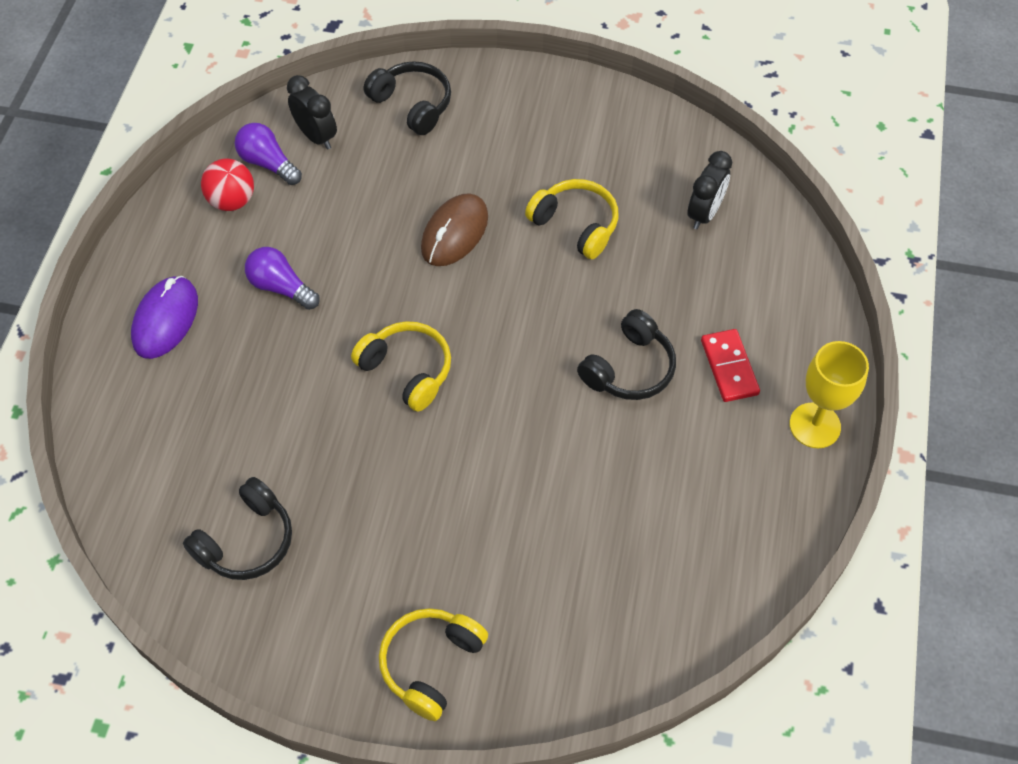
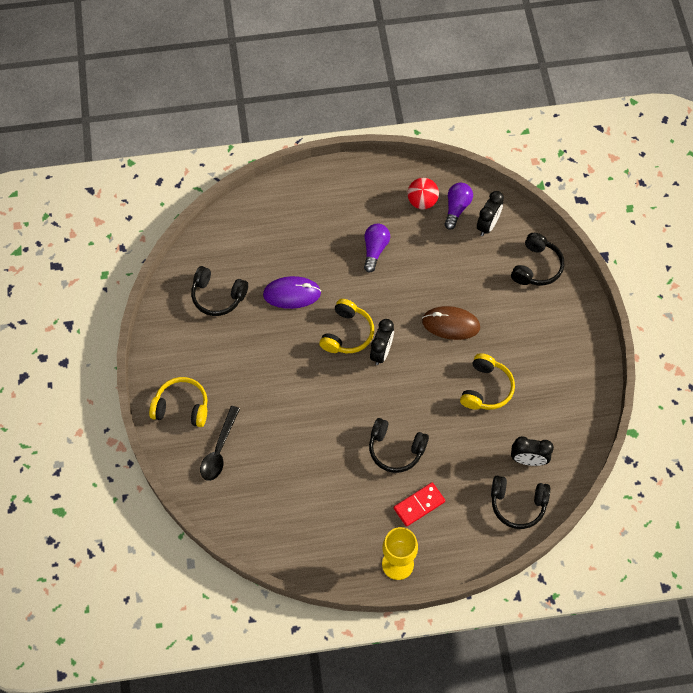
camera: 70 degrees right, 5 degrees up
(165, 319) = (331, 203): purple mouse -> purple mouse (292, 294)
(460, 335) = (381, 352): none -> black clock
(535, 626) = (219, 450): none -> black spoon
(767, 248) = (517, 504): none -> black headphones

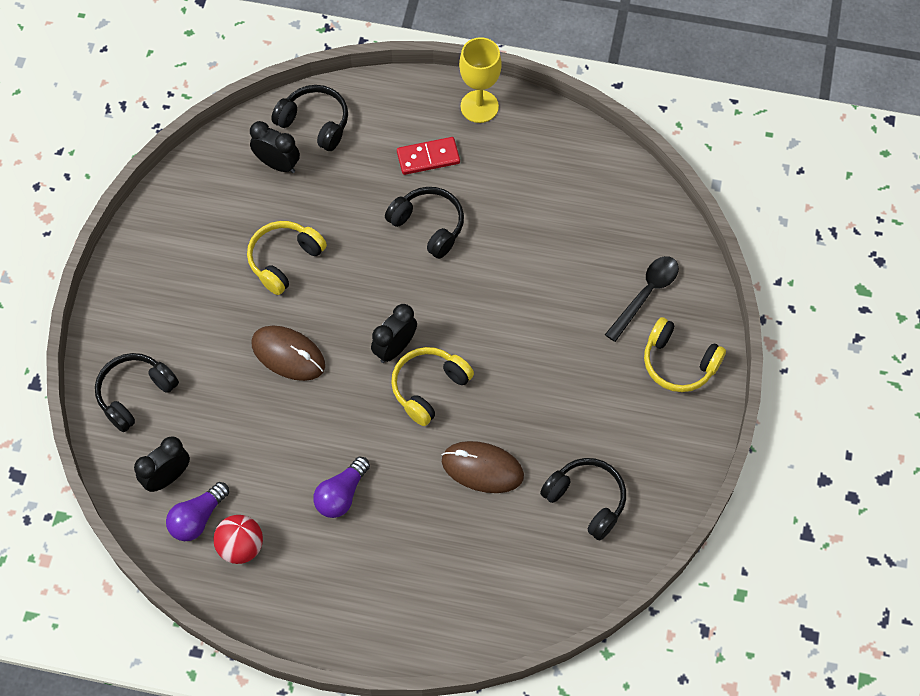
camera: 160 degrees left, 0 degrees up
(292, 294) = (482, 468): purple mouse -> brown mouse

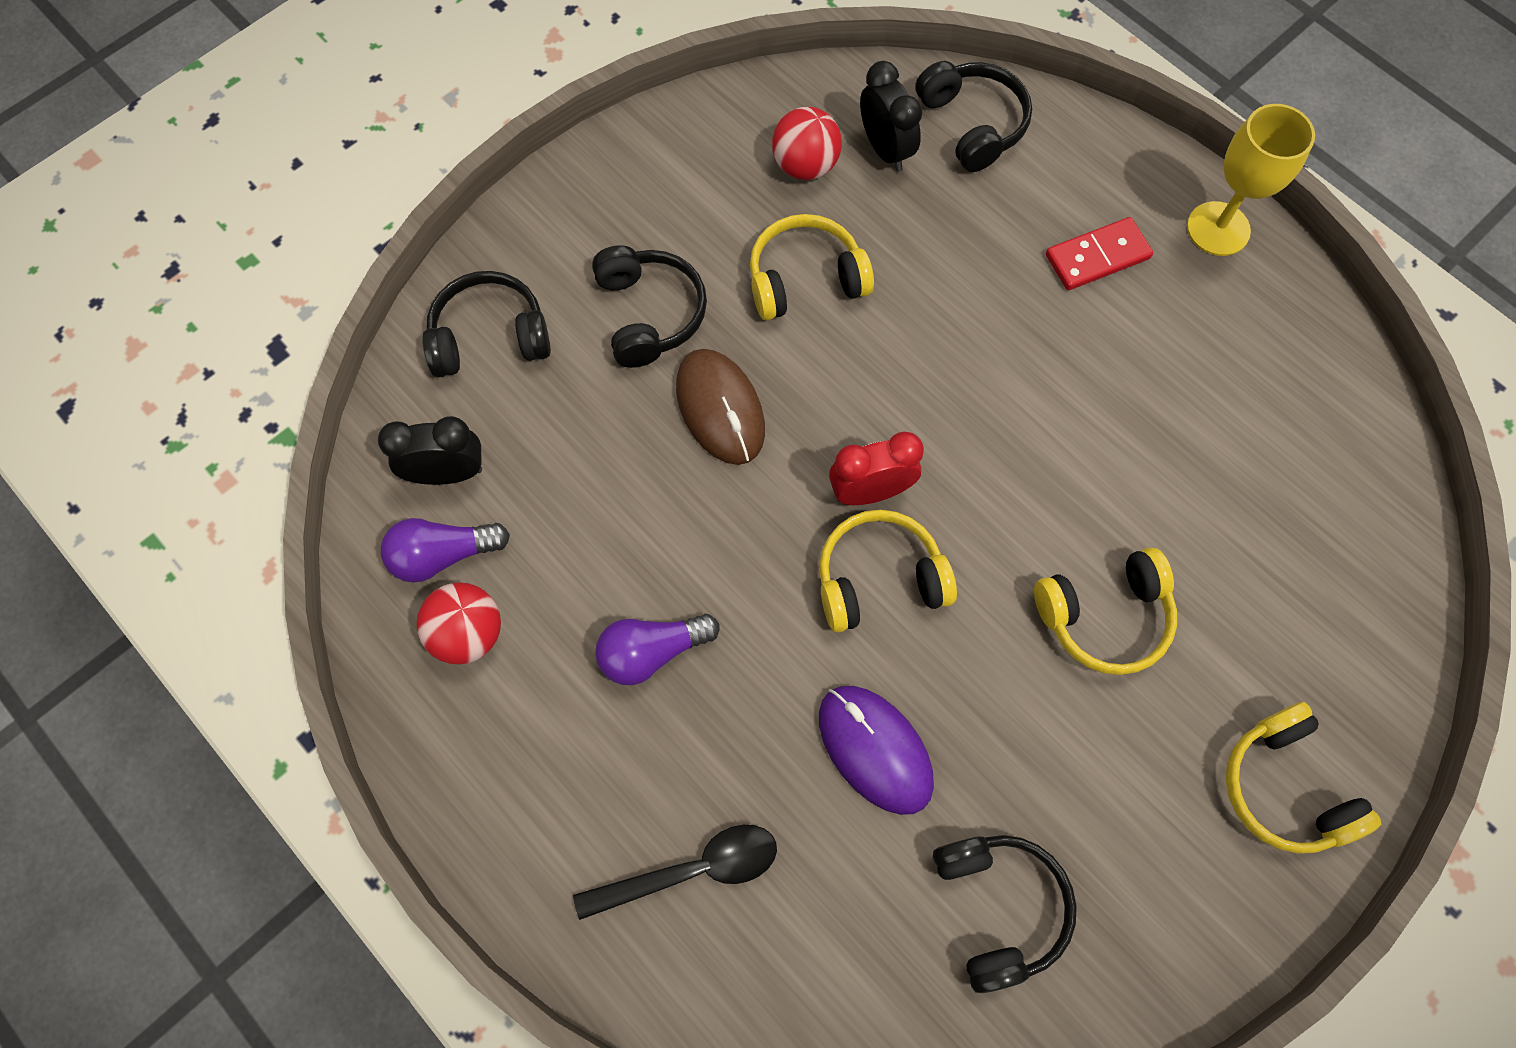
camera: 35 degrees right, 5 degrees up
(240, 198) = (805, 165): none -> red ball
(395, 348) = (870, 491): black clock -> red clock
(428, 158) = (1097, 257): red domino -> red domino turned 45 degrees counterclockwise
(428, 226) = (1034, 350): black headphones -> black headphones (649, 314)
(482, 468) = (875, 749): brown mouse -> purple mouse
(549, 337) = (1104, 617): none -> yellow headphones
(646, 294) = (1298, 647): black spoon -> black spoon (692, 870)

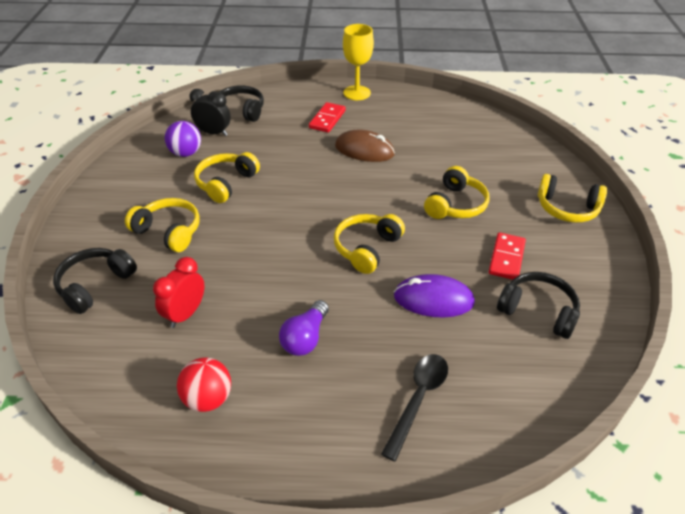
camera: 45 degrees left, 25 degrees down
(443, 555) = (159, 379): purple light bulb -> none
(447, 473) = (127, 347): black clock -> none
(649, 314) = (169, 231): black headphones -> yellow headphones
(720, 409) = (237, 241): brown mouse -> brown mouse (364, 150)
(805, 165) = (186, 153): red ball -> purple ball
(870, 491) = (330, 226): red clock -> red clock (185, 314)
(1063, 782) = (506, 258): none -> red domino

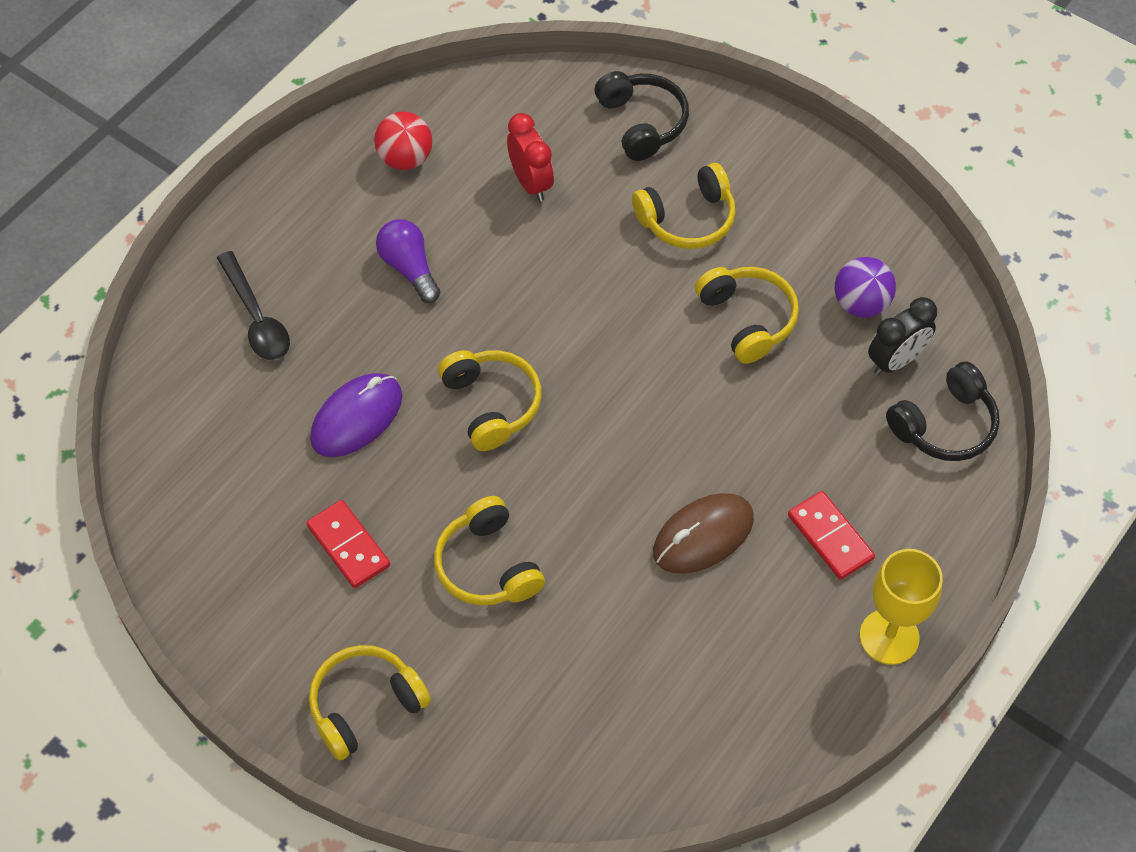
camera: 125 degrees right, 15 degrees up
(538, 311) = (251, 510): black headphones -> none

